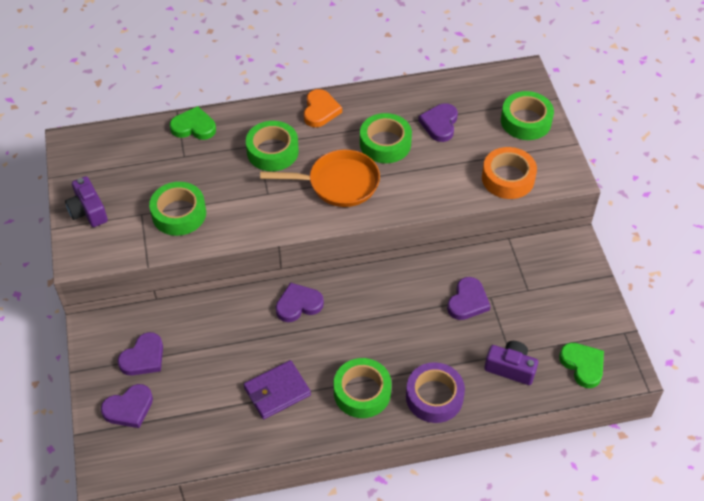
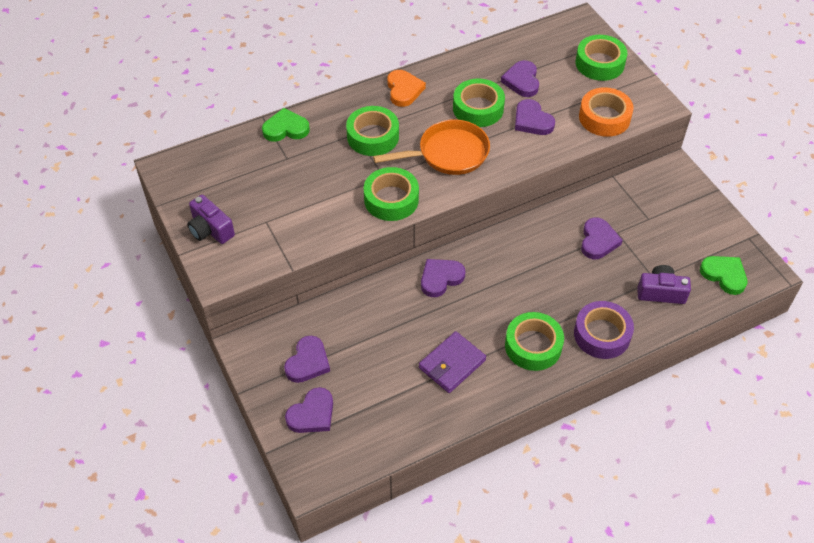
camera: 15 degrees left, 0 degrees up
(179, 214) = (304, 213): green tape -> green tape (391, 199)
(434, 167) = (532, 121): none -> purple heart

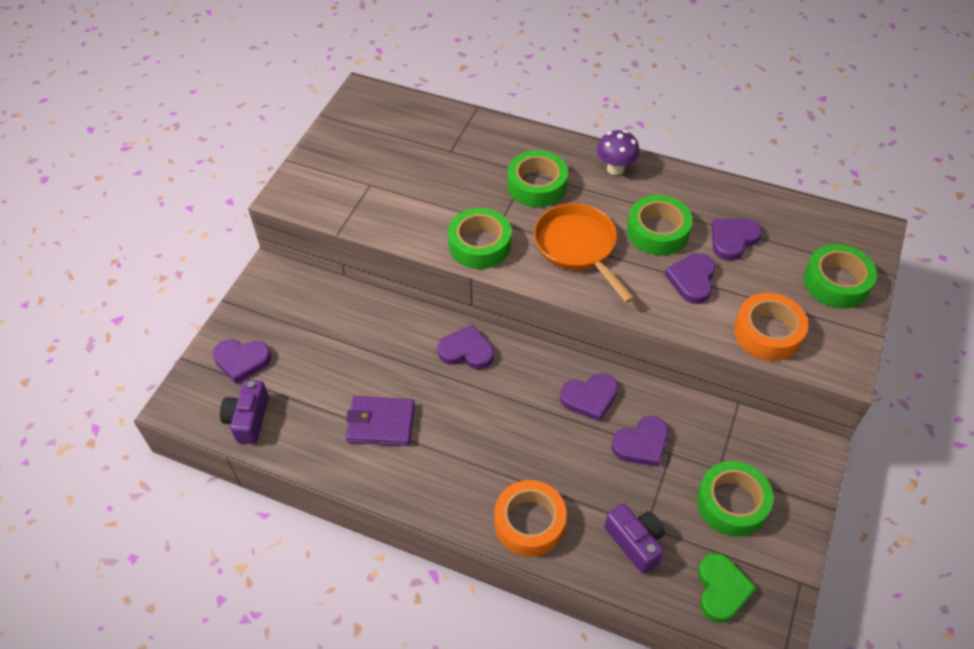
camera: 50 degrees right, 0 degrees up
(210, 229) = (327, 159): purple camera -> purple camera (248, 419)
(286, 129) = (481, 128): green heart -> none
(308, 362) = (290, 322): purple heart -> purple heart (590, 398)
(404, 90) = (615, 169): orange heart -> purple mushroom
(448, 153) = (578, 247): orange pan -> orange pan turned 150 degrees counterclockwise
(533, 346) = (460, 473): green tape -> green tape (732, 503)
(602, 334) = (529, 522): purple tape -> orange tape

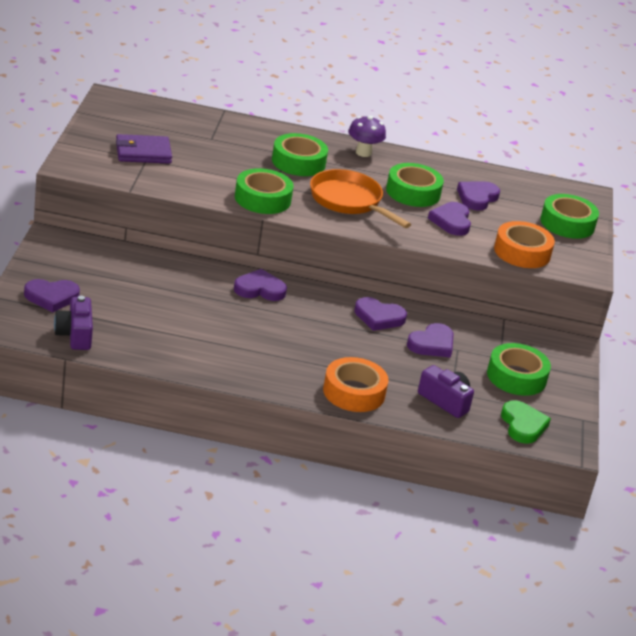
camera: 20 degrees left, 20 degrees down
(381, 423) = (200, 335): purple wallet -> purple wallet (143, 152)
(590, 398) = (379, 317): purple heart -> purple heart turned 45 degrees clockwise

